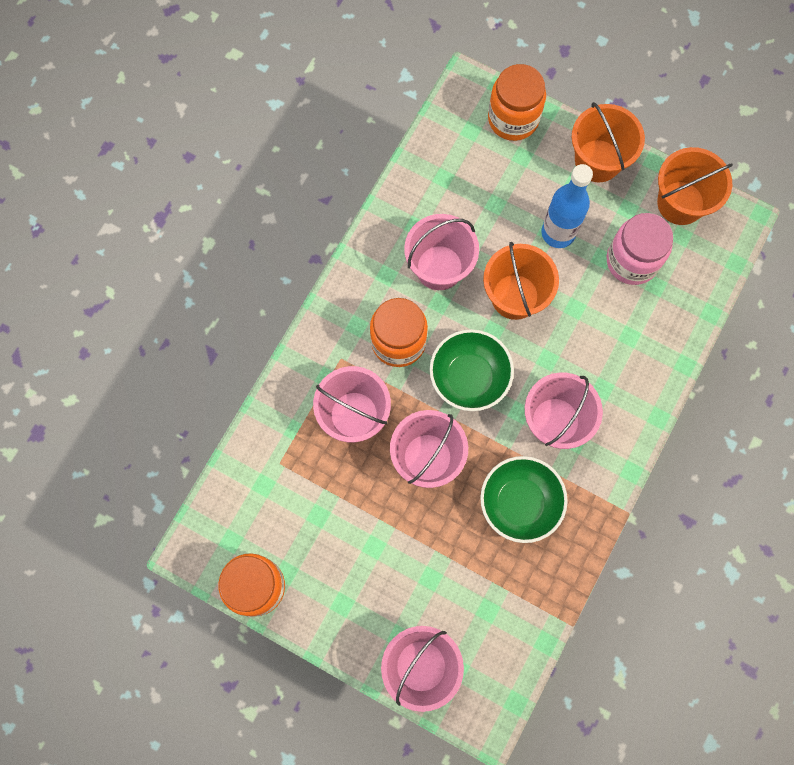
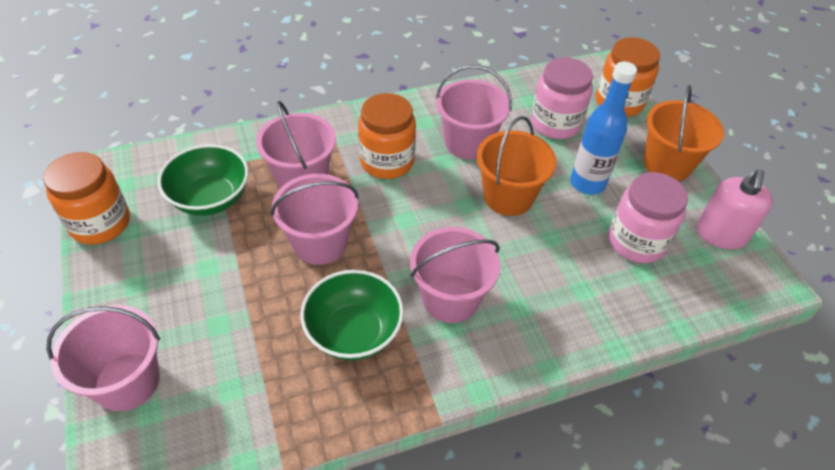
camera: 40 degrees right, 25 degrees down
(469, 377) = (413, 219): green bowl -> green bowl (210, 198)
(485, 187) = (555, 123): none -> pink jar
(680, 203) = (721, 234): orange bucket -> pink soap dispenser

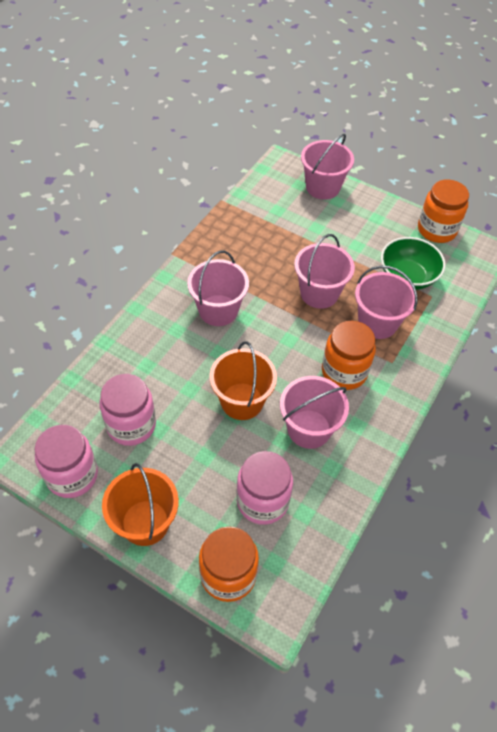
camera: 140 degrees right, 5 degrees up
(353, 332) = (251, 263): green bowl -> none
(587, 183) = (196, 453): blue bottle -> none
(721, 234) = (72, 475): pink soap dispenser -> pink jar

